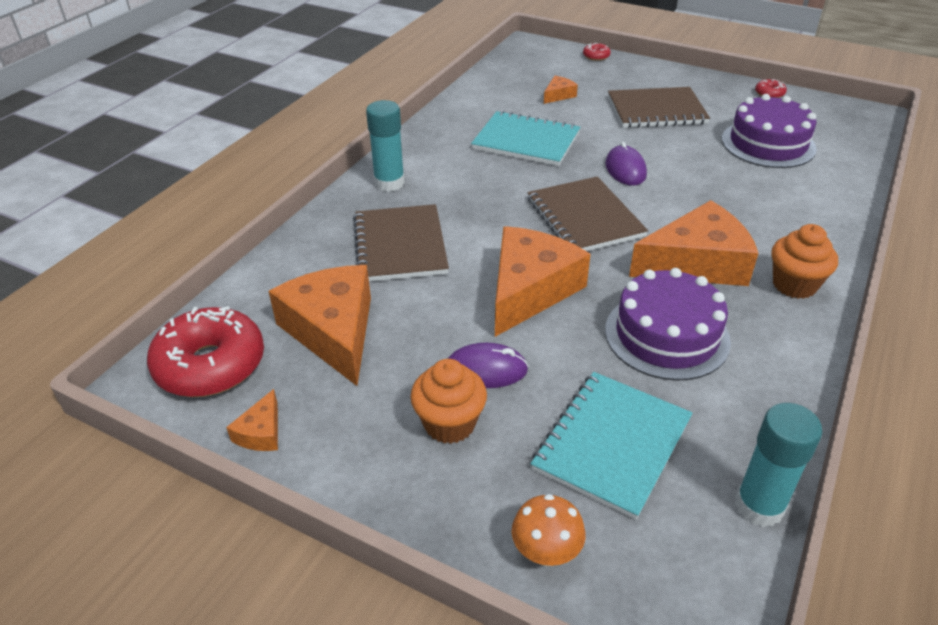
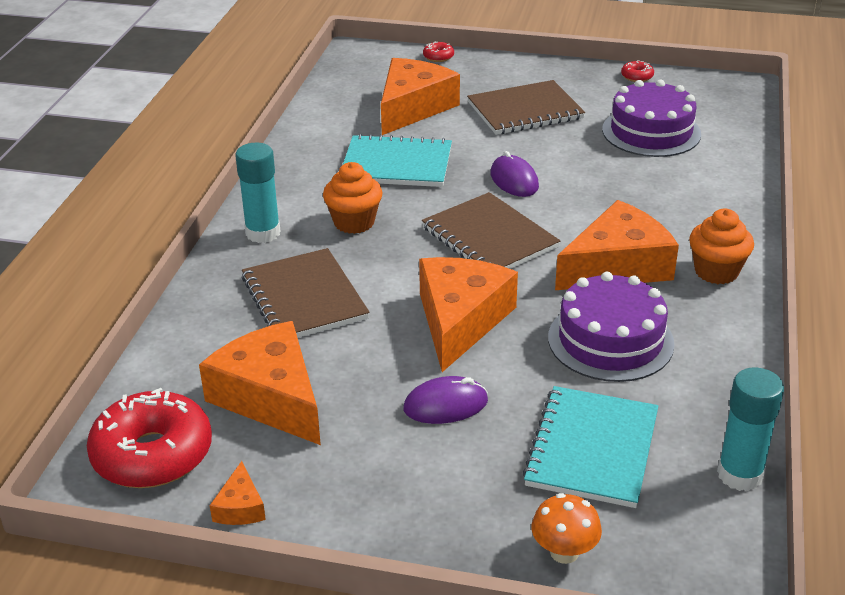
camera: 15 degrees left, 5 degrees down
(449, 424) = (429, 461): orange cupcake -> orange cupcake (354, 222)
(558, 95) = (413, 108): orange cheese -> orange cheese, size x2.30

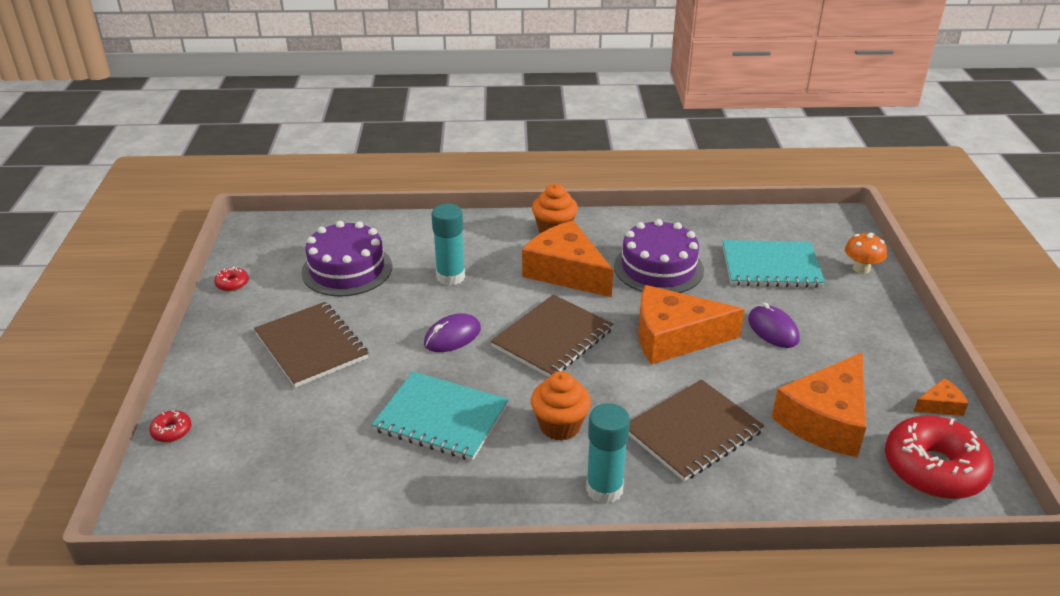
camera: 105 degrees left, 0 degrees up
(396, 164) = (441, 418): turquoise notebook -> turquoise notebook turned 60 degrees counterclockwise
(413, 108) = (310, 429): orange cheese -> none
(740, 474) = (754, 217): turquoise glue stick -> turquoise glue stick (450, 277)

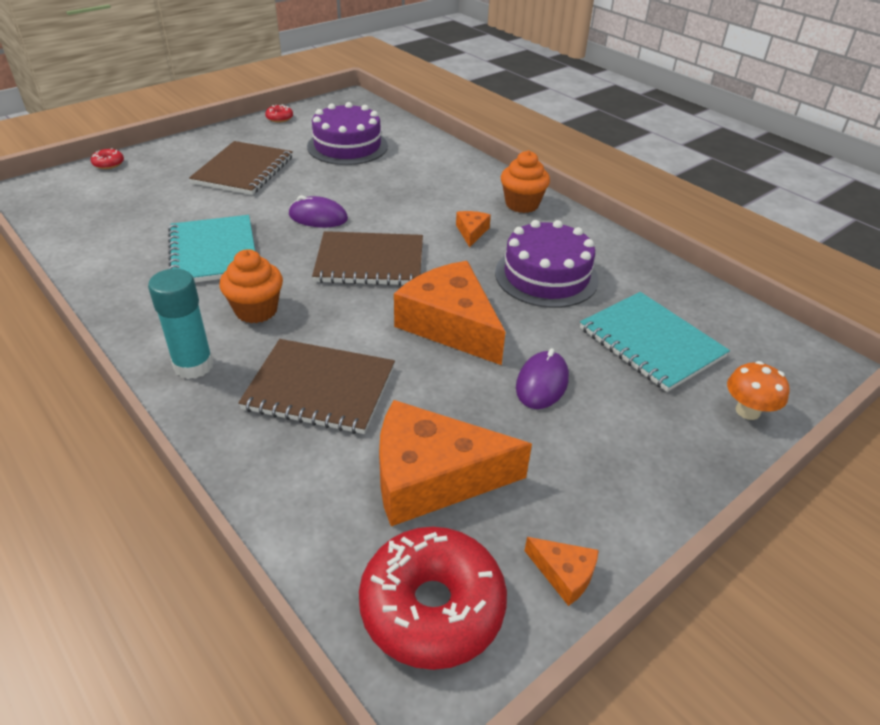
camera: 50 degrees right, 5 degrees up
(450, 277) = (392, 186): turquoise glue stick -> none
(566, 271) = (471, 232): orange cheese -> orange cheese, size x0.44

